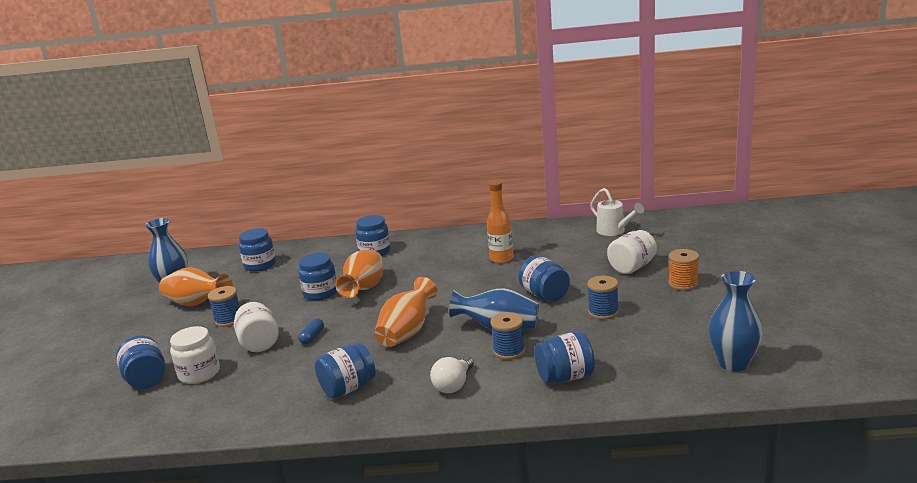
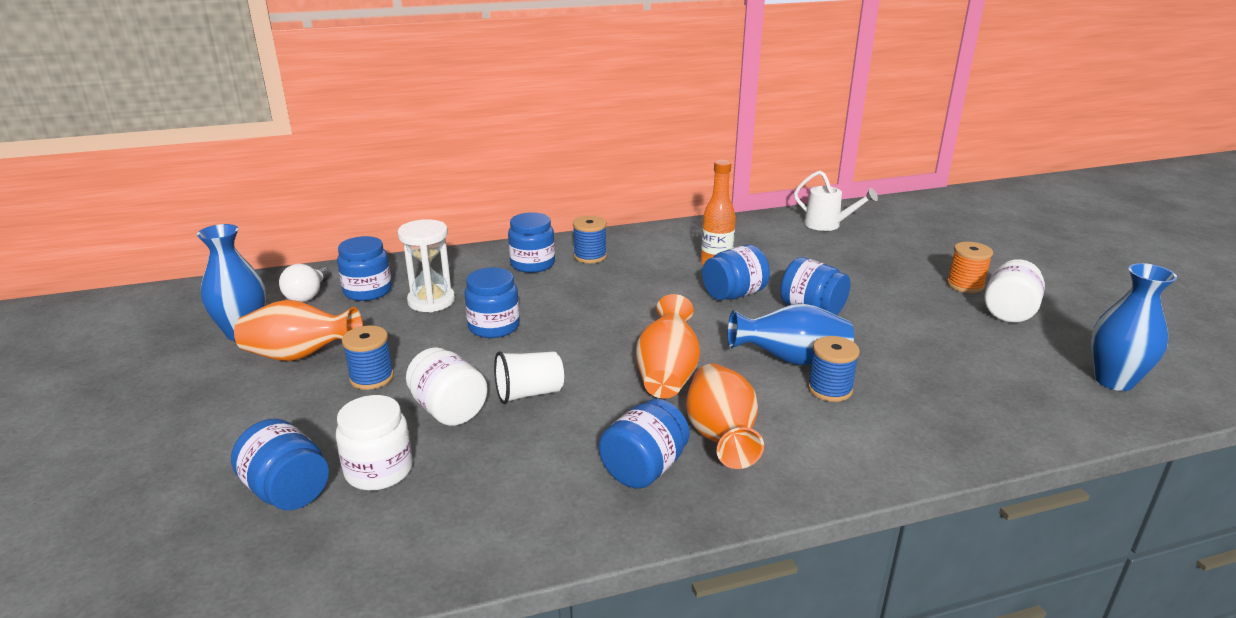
camera: 20 degrees left, 5 degrees up
(294, 274) = (431, 301): none -> white hourglass
(312, 337) = (529, 393): blue capsule -> white cup
(364, 289) = (556, 316): orange vase -> orange vase (721, 437)
(454, 385) = (795, 446): white light bulb -> white light bulb (308, 295)
(565, 377) = (933, 419): blue jar -> blue jar (734, 294)
(603, 312) = (903, 327): blue spool -> blue spool (590, 256)
(632, 267) = (888, 268): white jar -> white jar (1009, 312)

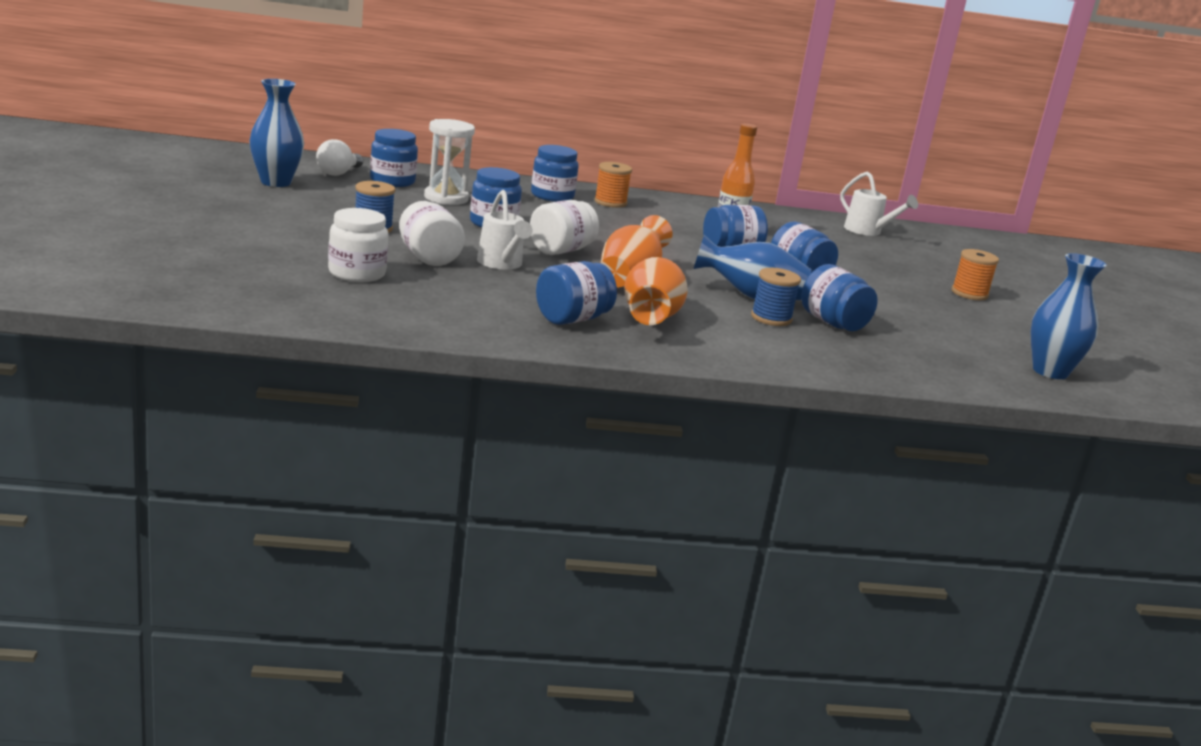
camera: 10 degrees right, 5 degrees down
(287, 491) = (282, 267): blue jar -> blue jar (833, 323)
(300, 356) = (318, 204): orange vase -> none
(529, 393) = (501, 264): white cup -> white watering can
(590, 256) = (610, 202): blue spool -> orange spool
(1009, 312) = (995, 317): white jar -> white jar (561, 250)

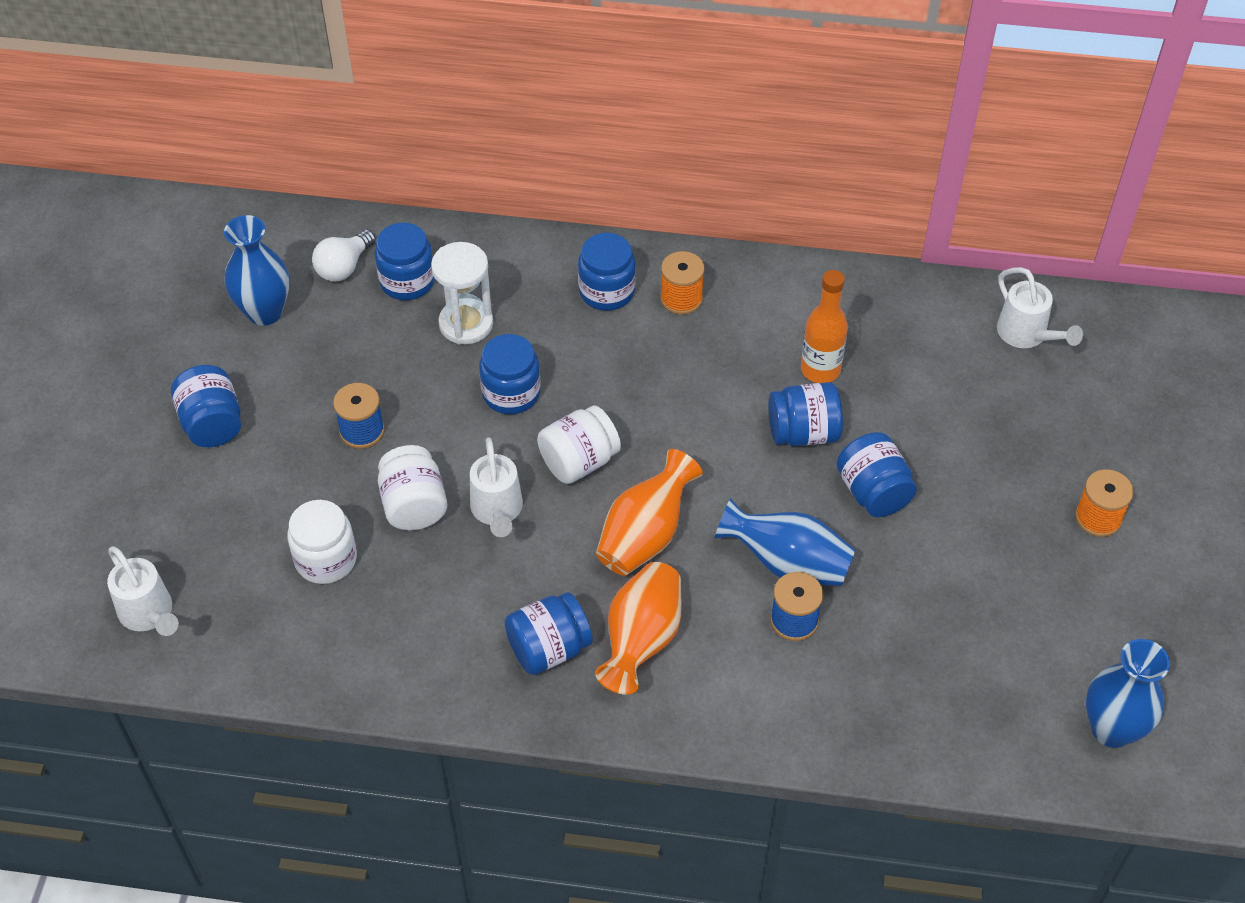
camera: 15 degrees right, 30 degrees up
(192, 286) = (149, 614): none -> white watering can
(833, 323) = (870, 625): blue jar -> blue jar (212, 424)

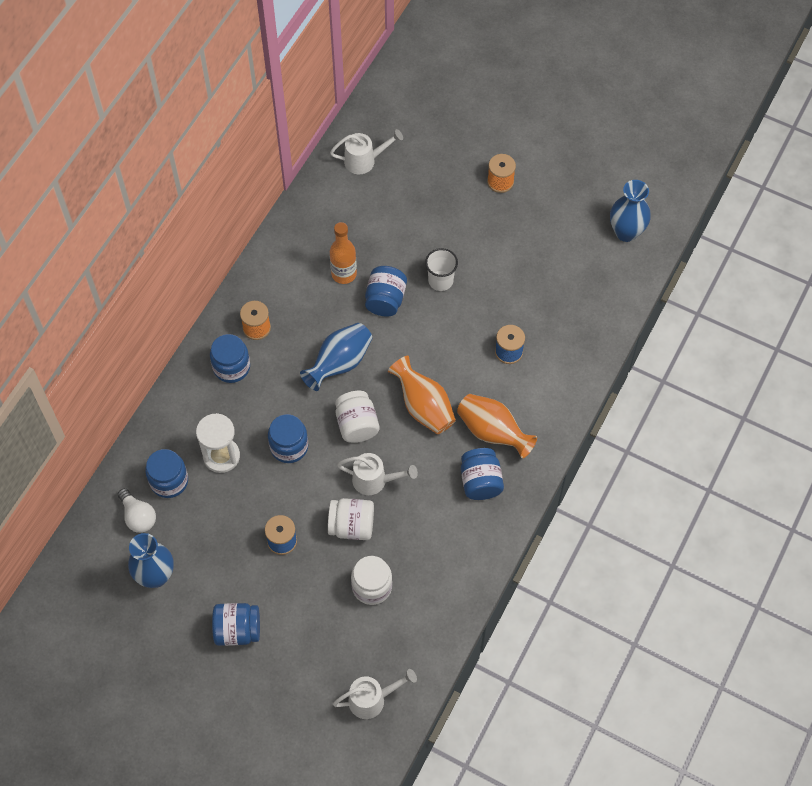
camera: 70 degrees left, 10 degrees up
(787, 563) = (471, 341): blue vase -> blue vase (339, 363)
(873, 492) = (440, 281): blue jar -> white cup

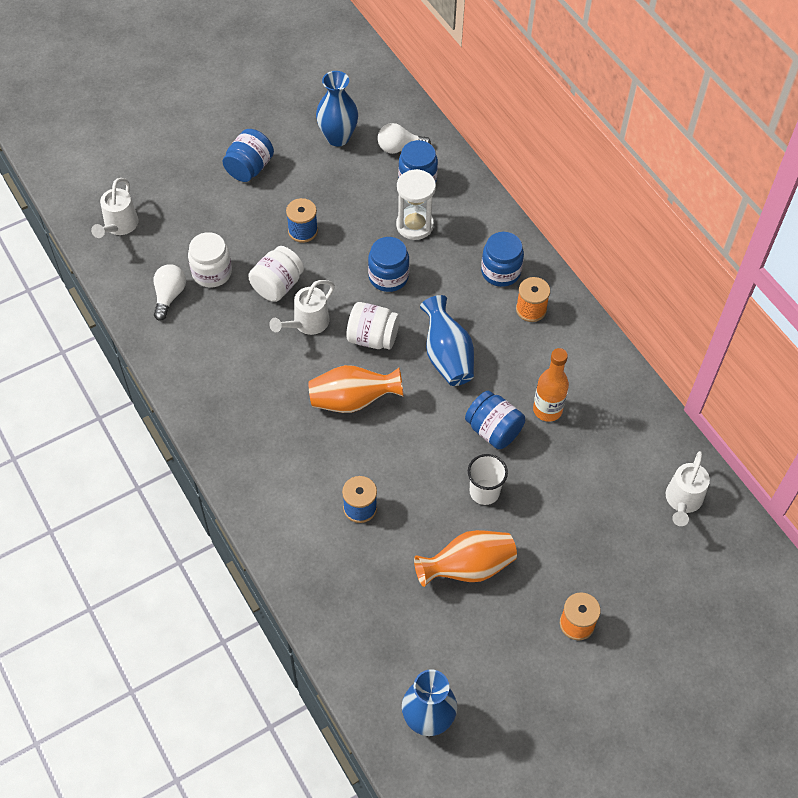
camera: 120 degrees right, 5 degrees down
(417, 605) = (169, 296): none -> white light bulb
(480, 482) = (242, 405): blue jar -> none
(492, 432) = (284, 443): orange vase -> orange vase (467, 568)

